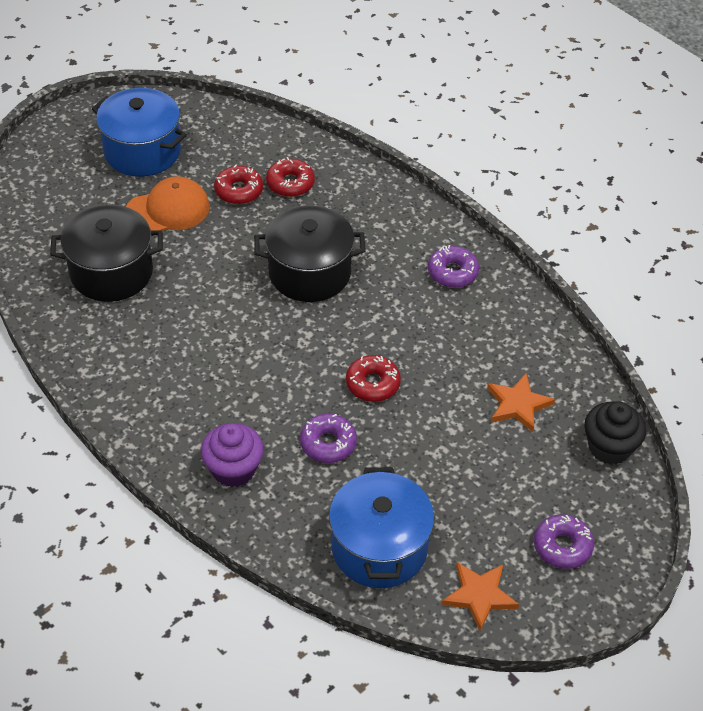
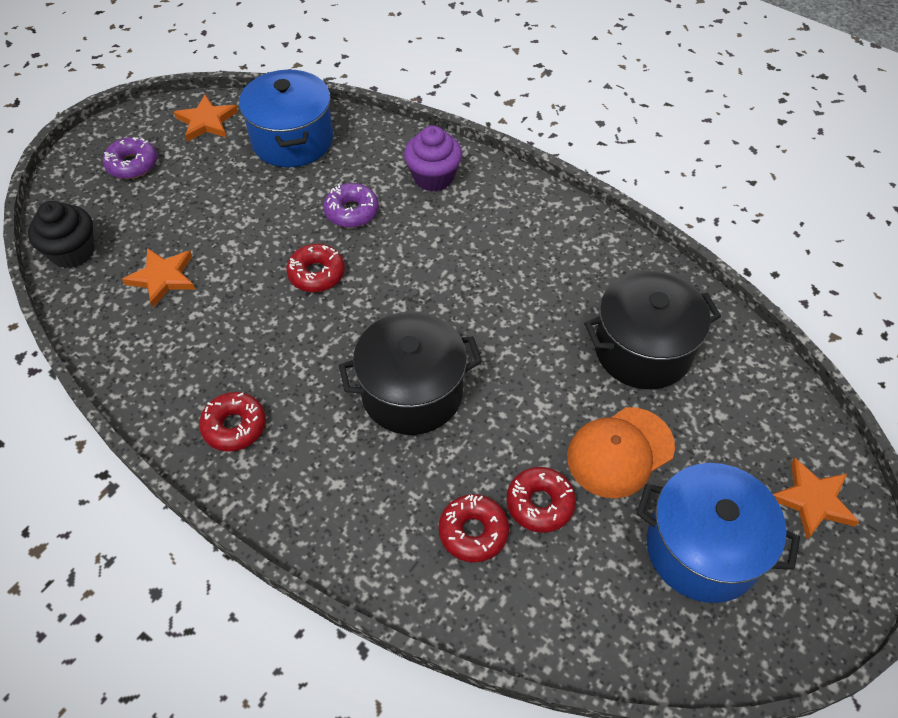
camera: 170 degrees right, 5 degrees up
(51, 163) = (812, 500): none -> orange star
(452, 272) = (234, 426): purple donut -> red donut

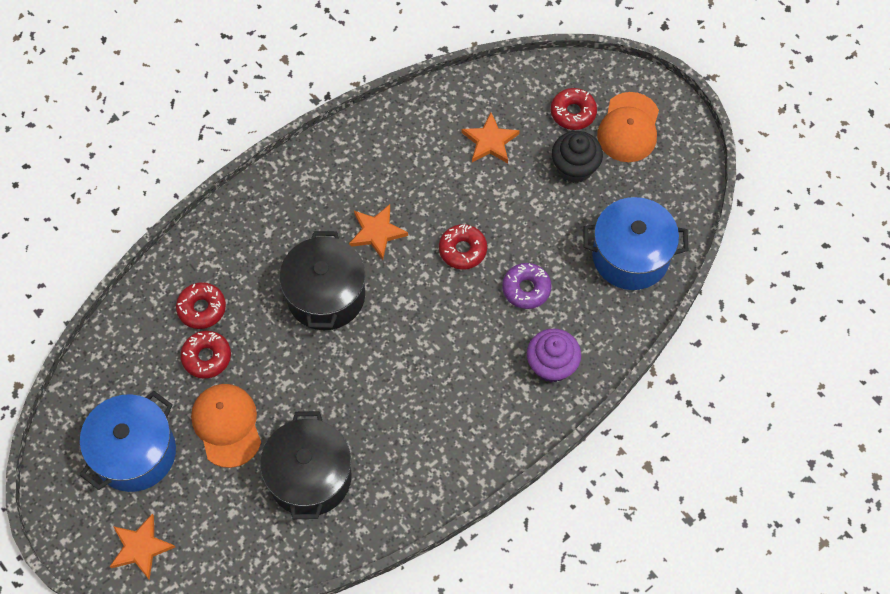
camera: 105 degrees right, 10 degrees up
(73, 252) = (535, 82): black cupcake -> black cupcake (574, 167)
(132, 164) = (629, 128): purple donut -> orange cap
(206, 121) = (673, 189): orange star -> orange star (377, 232)
(234, 426) = (335, 175): red donut -> red donut (573, 113)

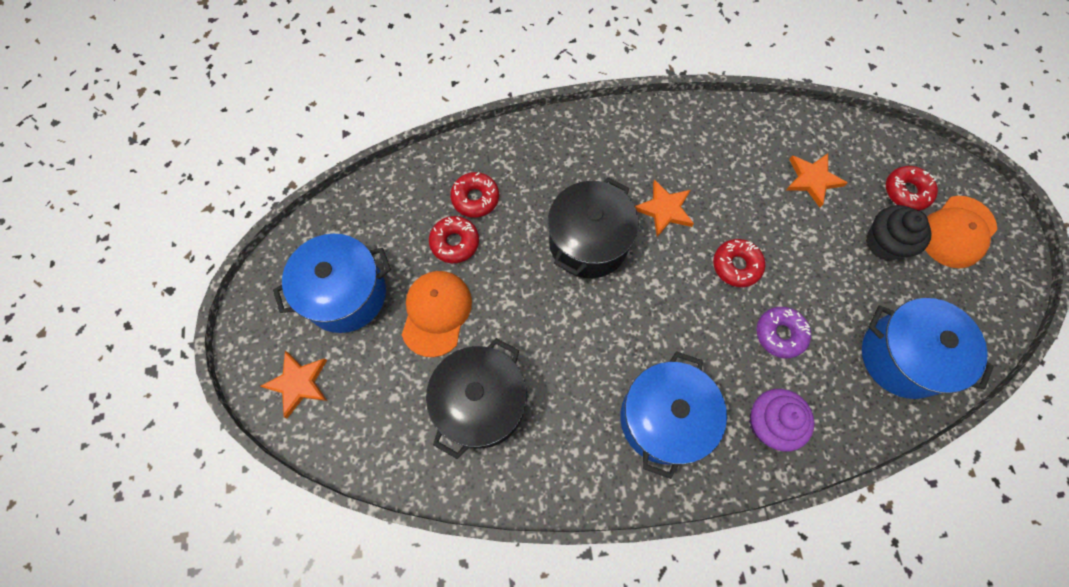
camera: 30 degrees right, 5 degrees up
(466, 407) = (663, 419): none -> blue pot

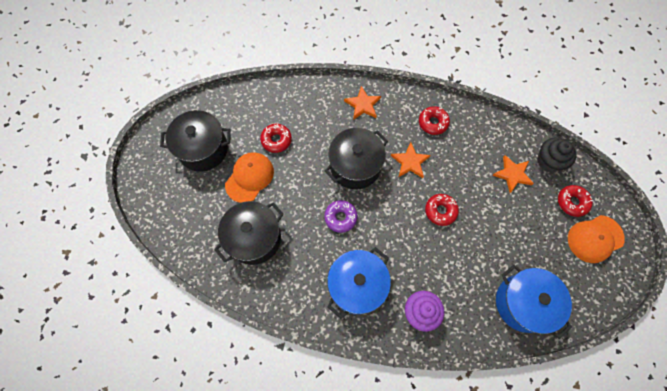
camera: 20 degrees right, 0 degrees up
(298, 383) = (158, 190): orange star -> orange star (363, 105)
(346, 294) = (203, 149): blue pot -> black pot
(475, 198) = (298, 118): red donut -> red donut (433, 123)
(780, 334) = (450, 261): purple donut -> purple donut (340, 217)
(884, 243) = (542, 229): black cupcake -> black cupcake (548, 161)

